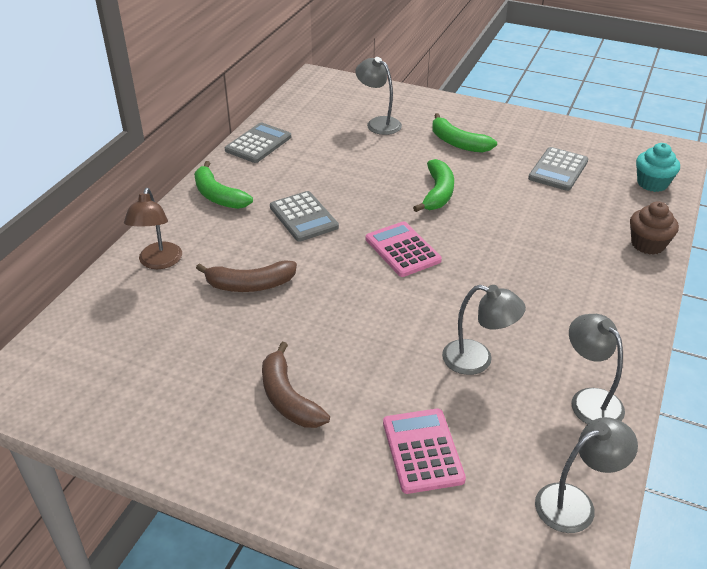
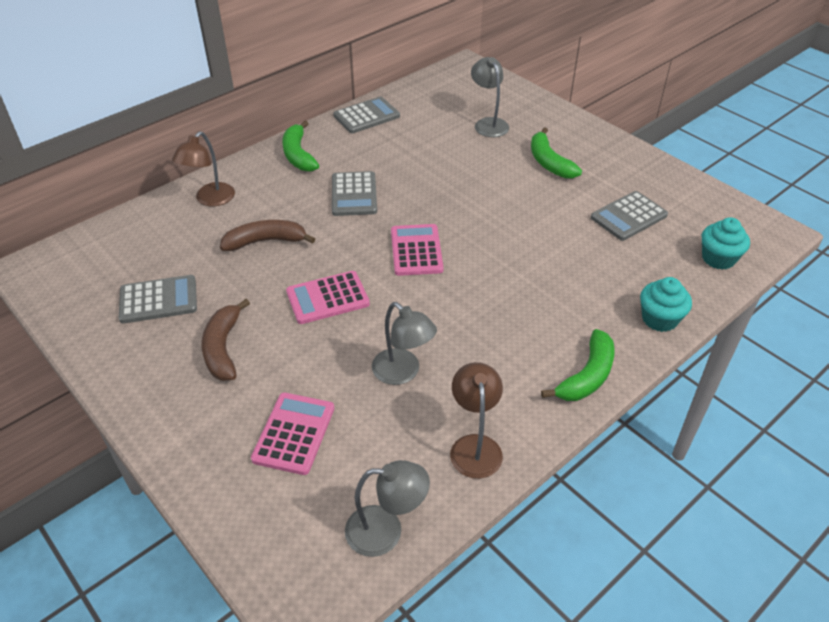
camera: 25 degrees right, 5 degrees up
(181, 375) = (158, 300): none -> grey calculator
(250, 285) = (265, 241): brown banana -> brown banana turned 150 degrees clockwise
(354, 317) = (327, 298): none -> pink calculator
(437, 193) = (490, 206): green banana -> green banana (587, 376)
(589, 400) = (475, 446): grey lamp -> brown lamp
(648, 244) = (659, 319): brown cupcake -> turquoise cupcake

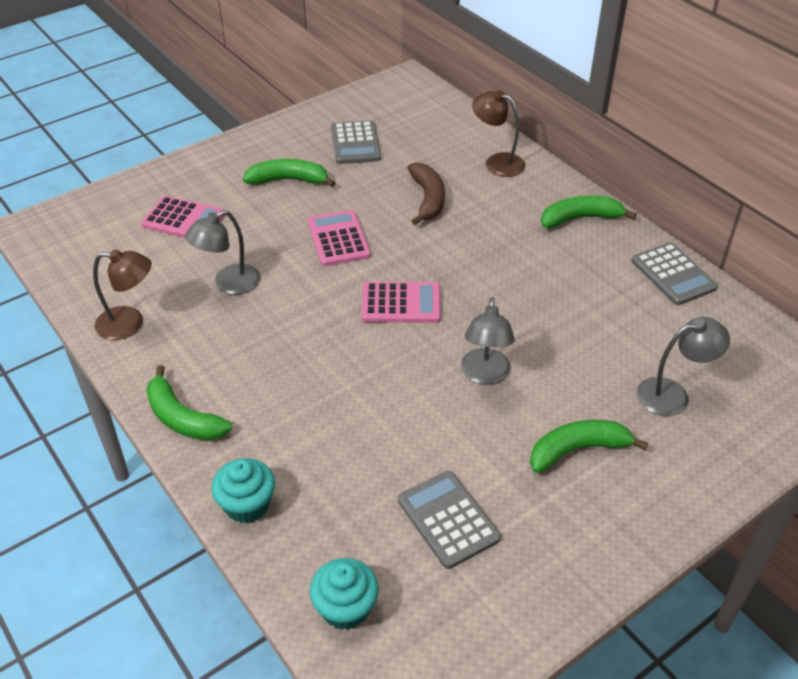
camera: 95 degrees right, 0 degrees up
(223, 348) = (288, 180): brown banana -> green banana
(354, 194) = (504, 260): grey calculator -> none
(386, 531) = (73, 266): grey lamp -> grey lamp (485, 375)

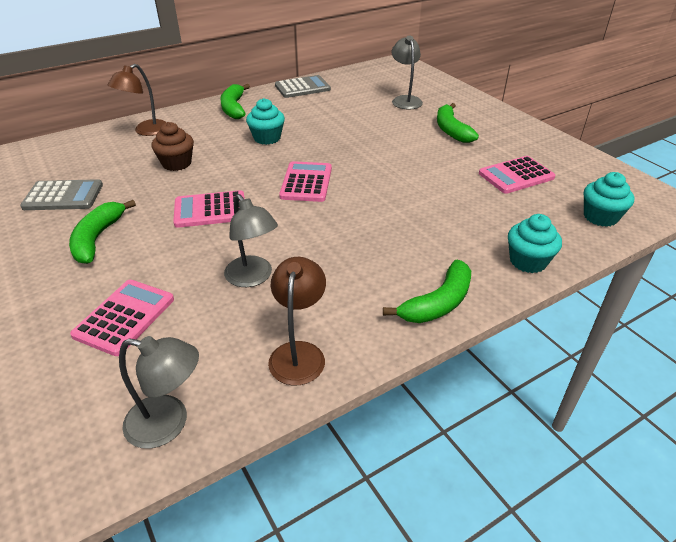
camera: 85 degrees left, 5 degrees down
(427, 199) = (177, 163): brown banana -> brown cupcake
(448, 519) = (516, 176): grey calculator -> pink calculator
(485, 375) = (387, 154): grey lamp -> grey lamp (169, 423)
(503, 258) = (267, 138): none -> turquoise cupcake

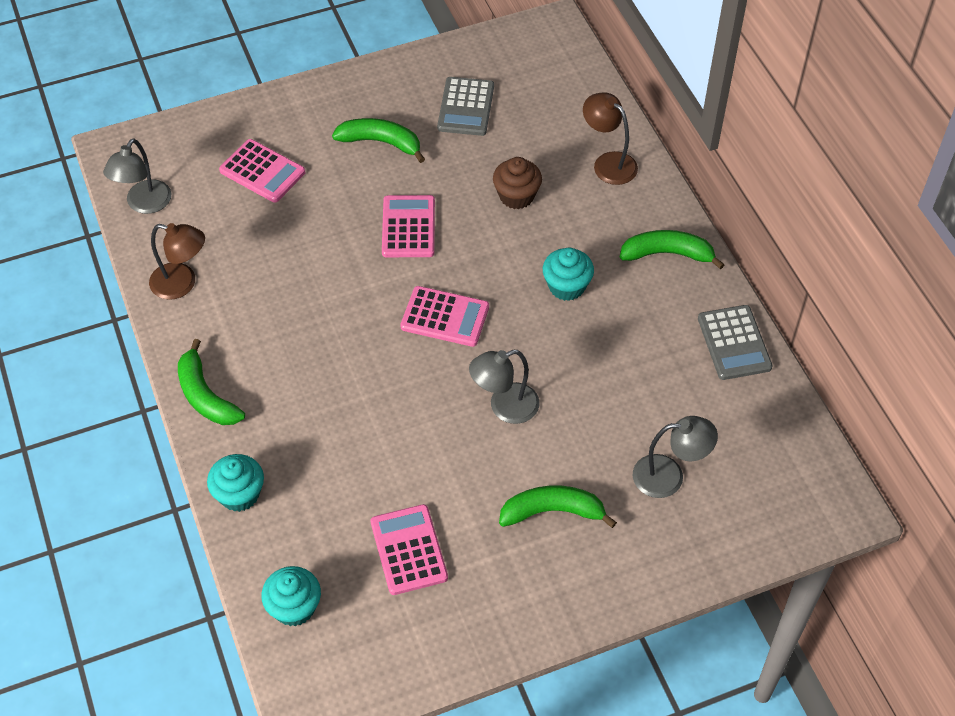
camera: 100 degrees right, 15 degrees up
(253, 278) = (286, 258): grey lamp -> grey lamp (504, 407)

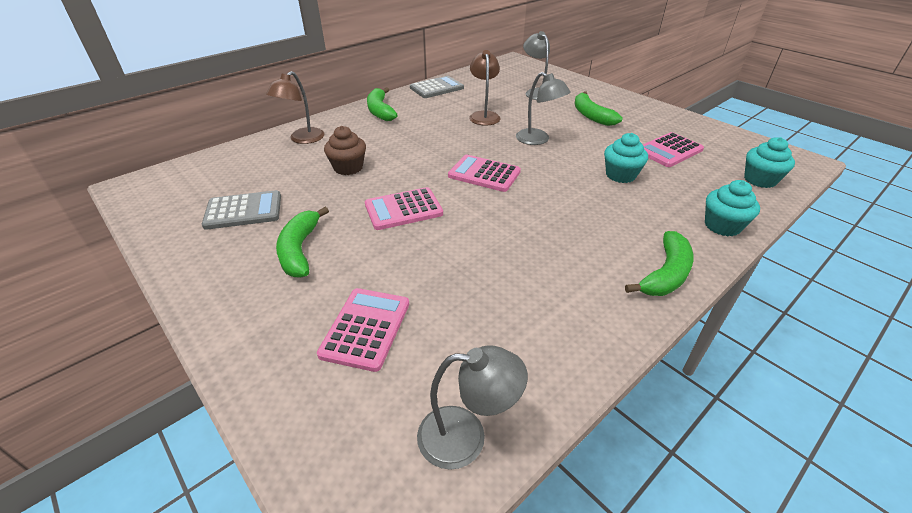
camera: 110 degrees left, 15 degrees down
(182, 284) = (561, 341): brown lamp -> brown lamp (484, 115)
(445, 317) = (484, 174): pink calculator -> pink calculator turned 60 degrees counterclockwise
(566, 286) = (426, 136): turquoise cupcake -> turquoise cupcake (620, 175)

